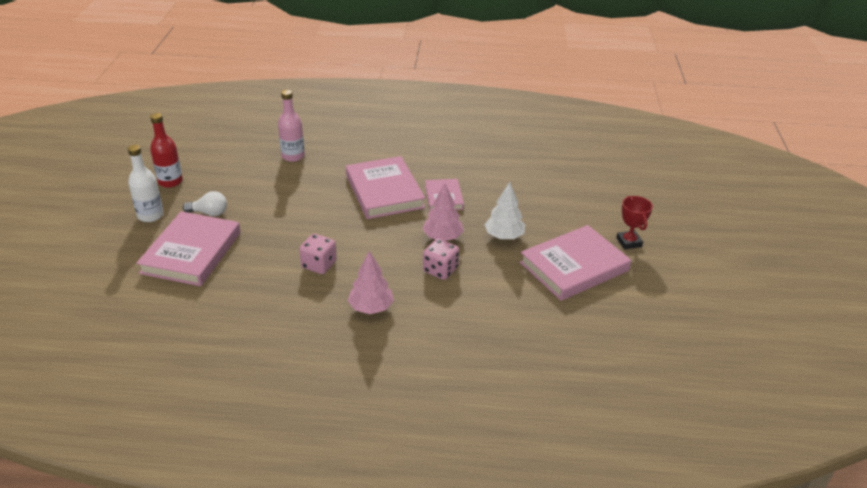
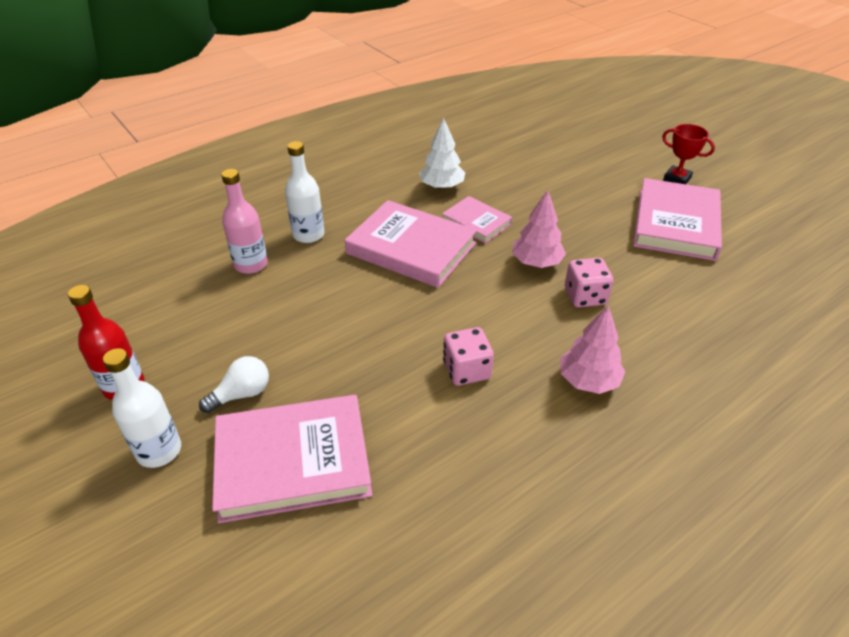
camera: 40 degrees left, 5 degrees up
(191, 252) = (293, 461): pink book -> pink book turned 75 degrees counterclockwise
(342, 156) = (308, 235): none -> white bottle
(504, 236) = (583, 229): white tree -> white tree (442, 187)

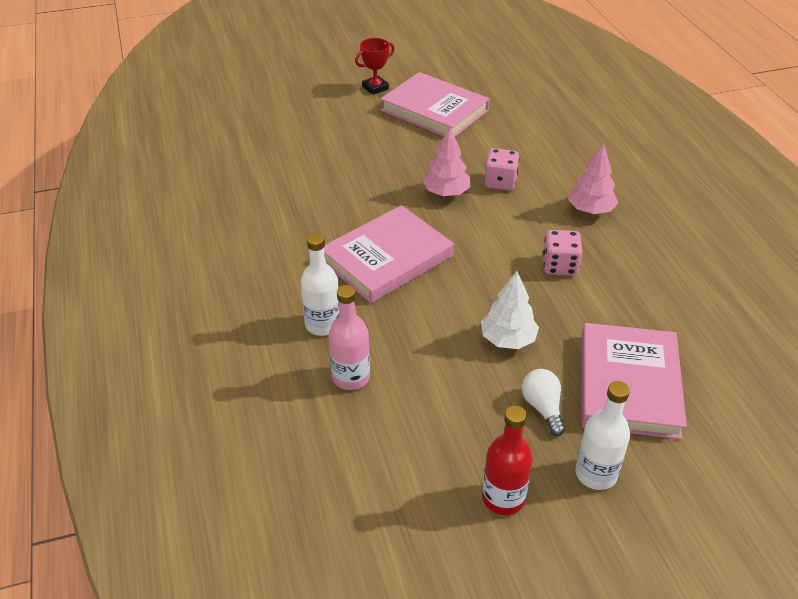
camera: 70 degrees left, 0 degrees up
(442, 187) = (297, 215): white tree -> white tree (507, 339)
(476, 222) = (370, 209): pink book -> none

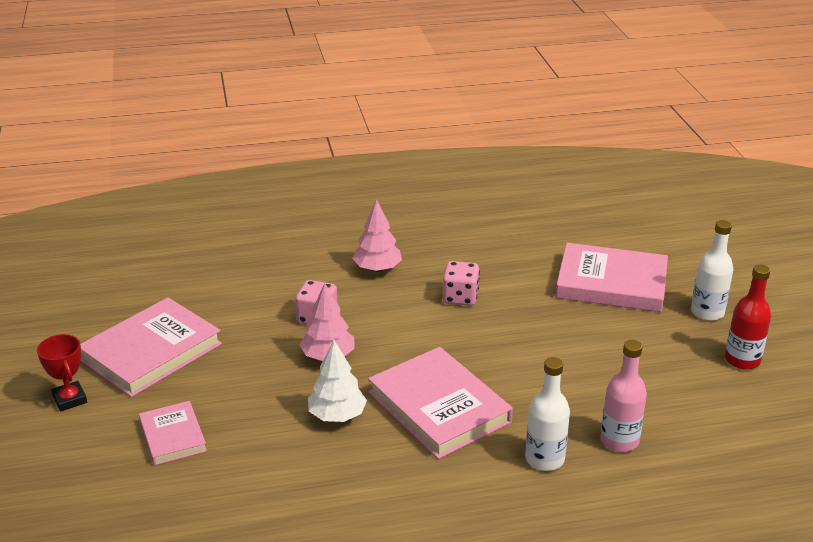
camera: 85 degrees left, 10 degrees down
(340, 133) = (173, 436): none -> pink book
(507, 339) = (562, 339): white tree -> white tree (337, 416)
(543, 408) = (643, 329): white light bulb -> none

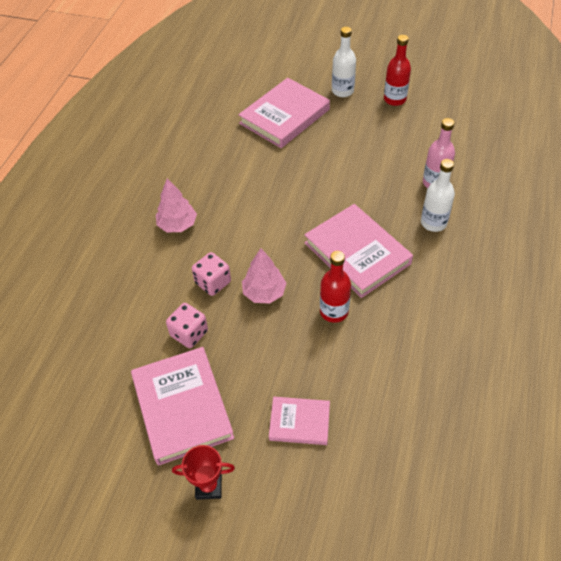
camera: 60 degrees left, 20 degrees up
(337, 416) = (334, 311): white tree -> red bottle
(438, 407) = (357, 253): pink book -> pink book turned 60 degrees clockwise
(460, 297) = (246, 194): pink dice -> pink dice (189, 333)

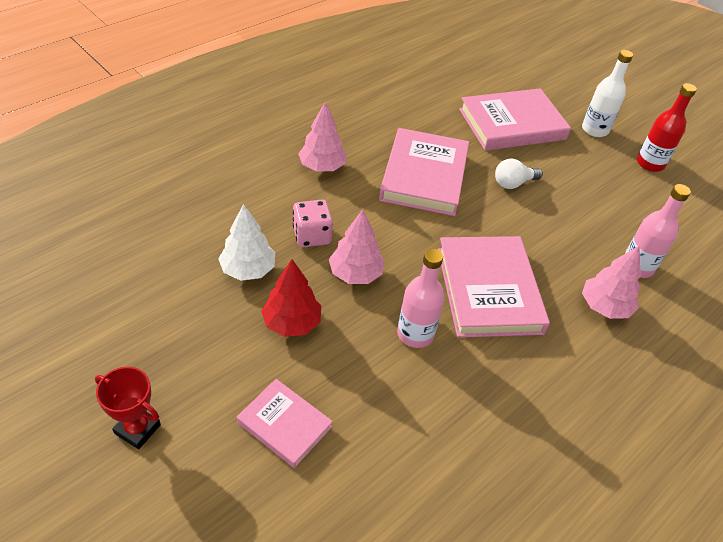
camera: 25 degrees right, 5 degrees down
(182, 407) = (181, 334): pink book -> pink book (424, 176)
(189, 333) = (248, 269): pink dice -> white tree
(249, 353) = (291, 322): none -> red tree
(318, 164) = (513, 183): none -> white light bulb
(334, 311) = (415, 334): red bottle -> pink bottle
(433, 223) = (604, 307): white bottle -> pink tree

